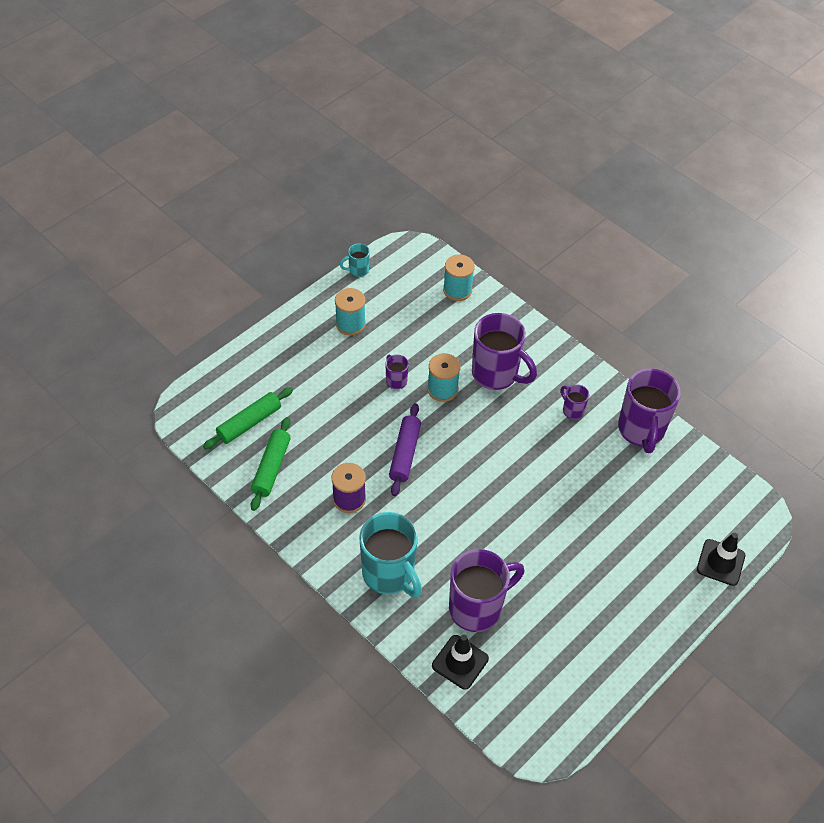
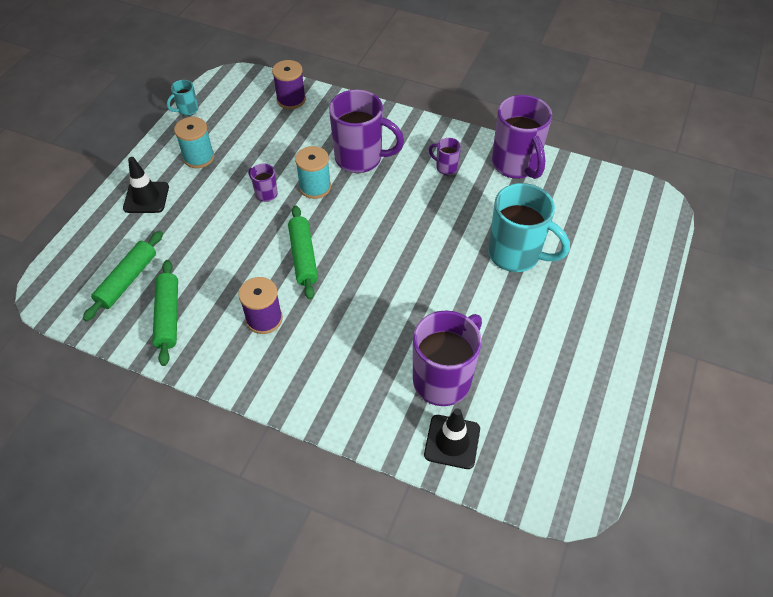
camera: 20 degrees left, 0 degrees up
(389, 574) = (338, 379): turquoise mug -> turquoise mug (516, 255)
(405, 453) = (303, 257): purple rolling pin -> green rolling pin
(457, 290) = (291, 100): turquoise spool -> purple spool
(720, 562) = (646, 254): black traffic cone -> black traffic cone (146, 197)

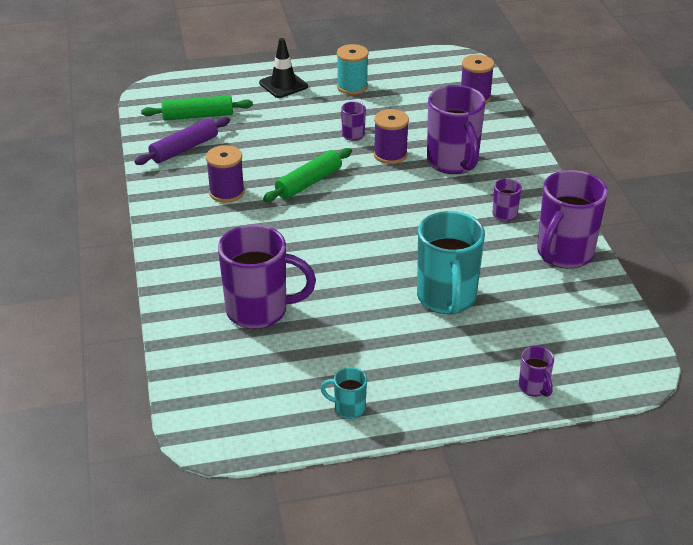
camera: 55 degrees right, 15 degrees down
(168, 316) = (184, 149): green rolling pin -> purple rolling pin
(187, 110) = (395, 57): turquoise mug -> turquoise mug (348, 408)
(315, 187) = (390, 154): turquoise spool -> purple spool
(452, 442) = (201, 341): black traffic cone -> none
(642, 263) = (534, 388): none -> purple mug

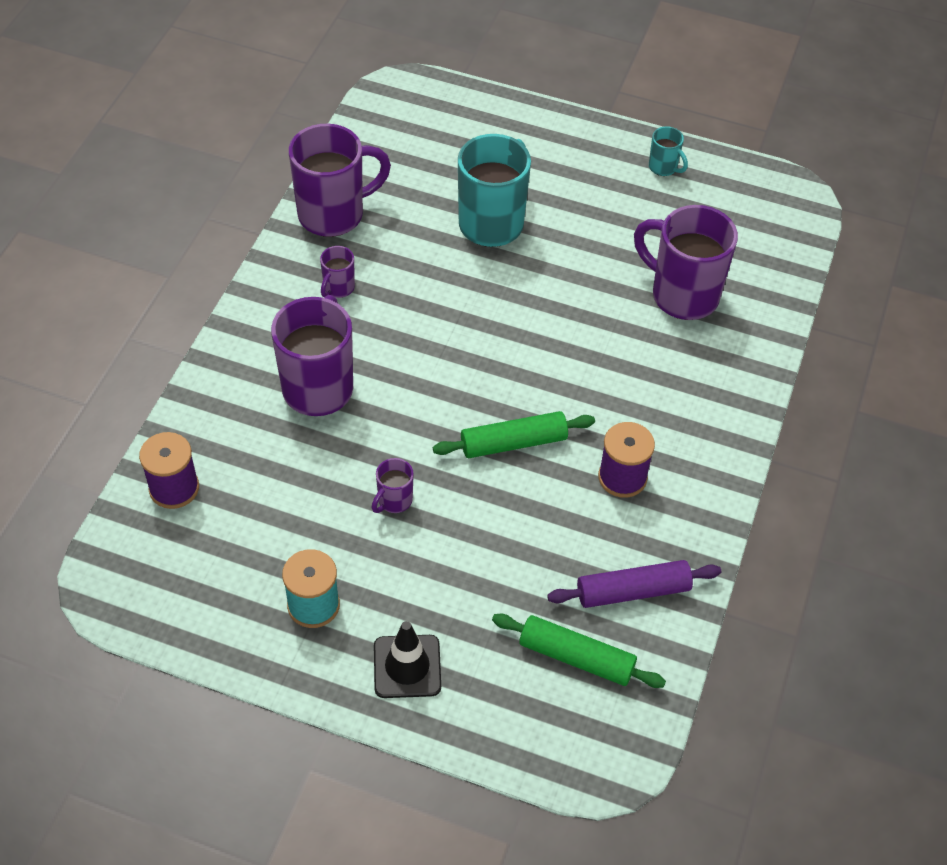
camera: 150 degrees left, 15 degrees up
(390, 154) = (379, 439): purple spool -> none
(534, 388) = (496, 114): purple mug -> none

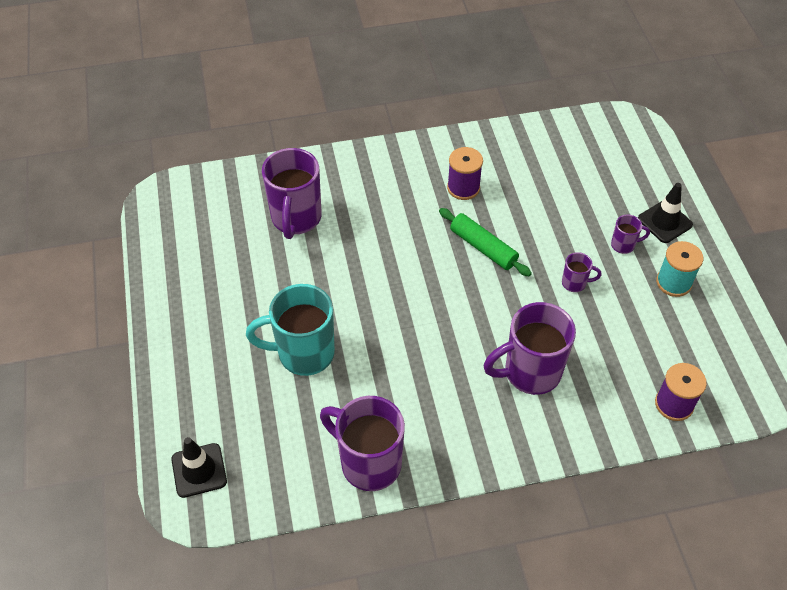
camera: 120 degrees left, 0 degrees up
(338, 288) = (438, 414): purple mug -> purple mug (624, 245)
(426, 106) = (199, 470): none -> black traffic cone
(576, 657) = (591, 158): green rolling pin -> none
(633, 591) = (532, 153): purple rolling pin -> none
(664, 168) = (175, 279): turquoise mug -> none

